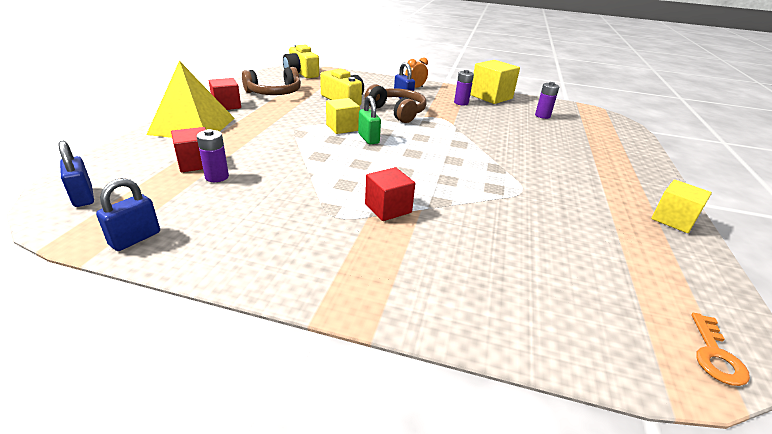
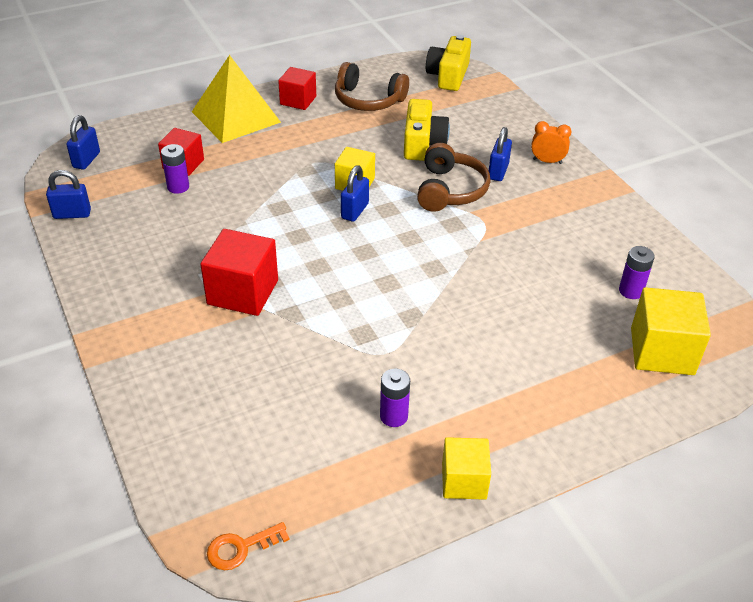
camera: 50 degrees right, 10 degrees up
(368, 138) = (355, 211): green padlock -> blue padlock
(388, 208) = (243, 292): red cube -> red cube, size x1.55
(461, 103) = (559, 214): purple battery -> purple battery (393, 416)
(491, 97) = (625, 225): yellow cube -> yellow cube (662, 351)

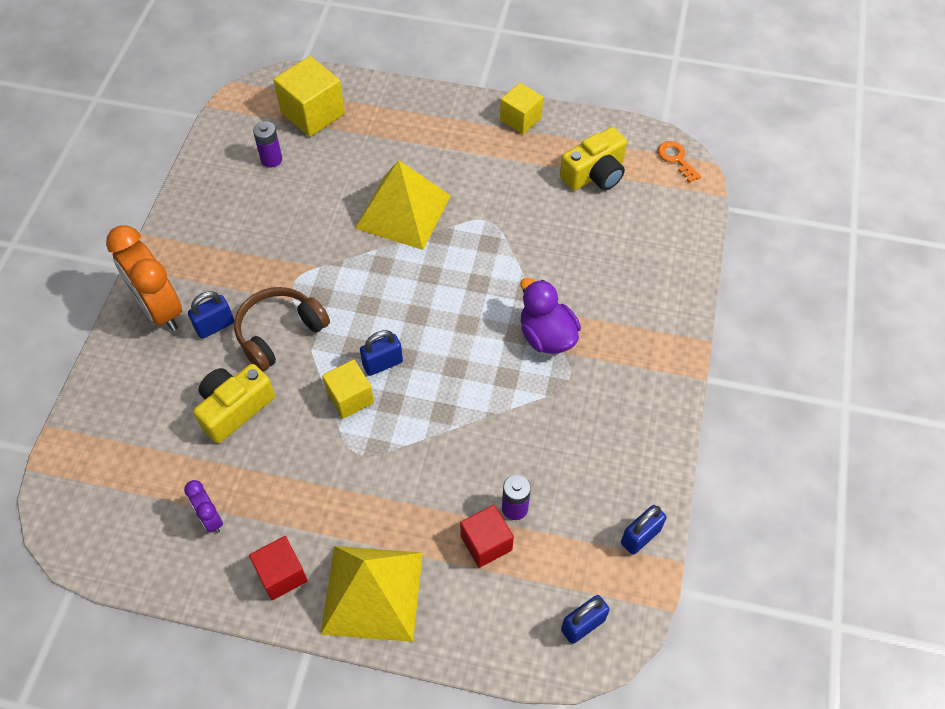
camera: 140 degrees left, 15 degrees up
(72, 214) = (640, 536): blue padlock -> blue padlock turned 75 degrees counterclockwise
(241, 548) = (676, 159): orange key -> orange key turned 135 degrees counterclockwise
(243, 292) = (546, 336): red cube -> purple duck
(368, 100) = (210, 518): brown headphones -> purple clock
(393, 416) = (524, 176): purple battery -> none
(448, 76) = (84, 500): yellow camera -> yellow camera (595, 174)
(467, 316) = (403, 212): none -> yellow pyramid
(547, 161) = (160, 309): orange clock -> orange clock, size x2.02

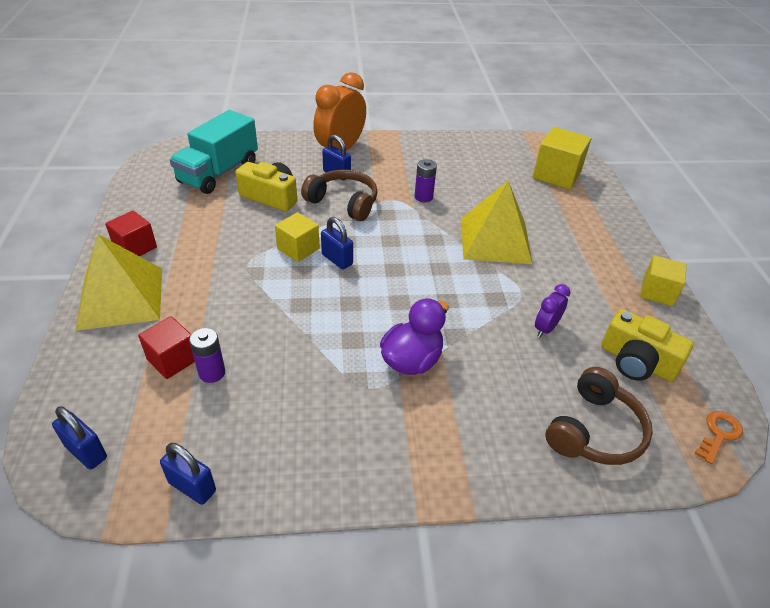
camera: 70 degrees right, 15 degrees down
(150, 462) = (219, 172): none -> turquoise truck
(210, 518) = (178, 206): purple clock -> purple clock (545, 328)
(271, 159) = (497, 166): purple battery -> purple battery (423, 197)
(654, 234) = (594, 430): none -> brown headphones

